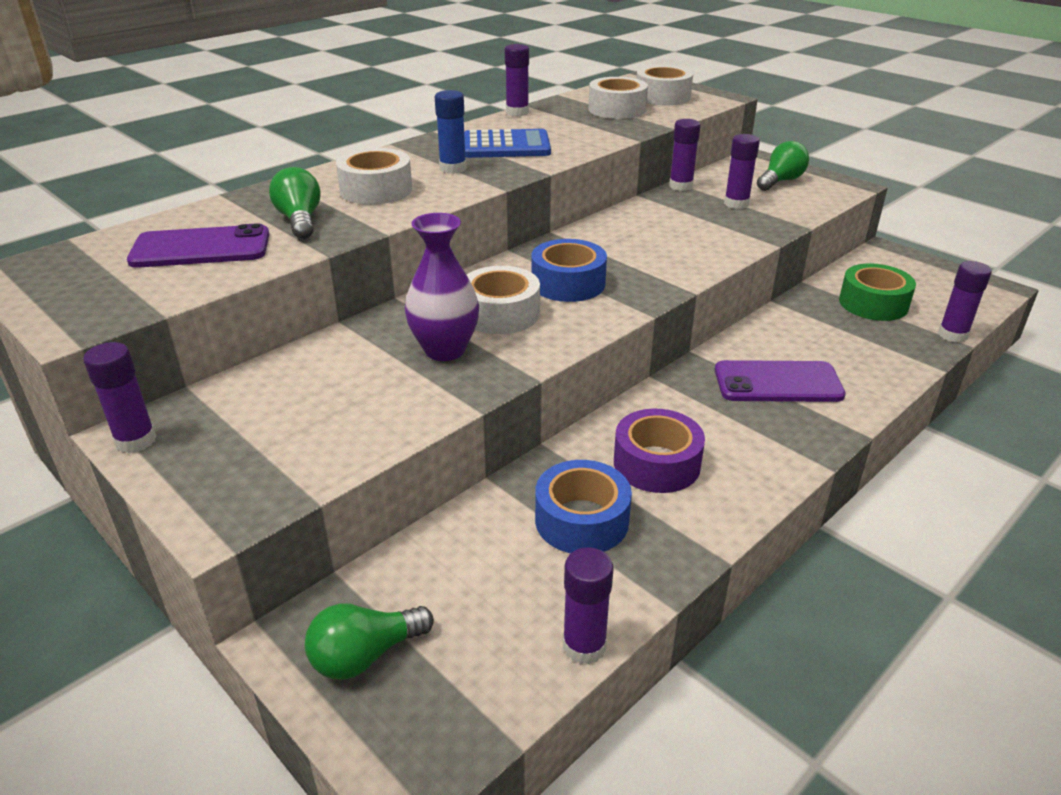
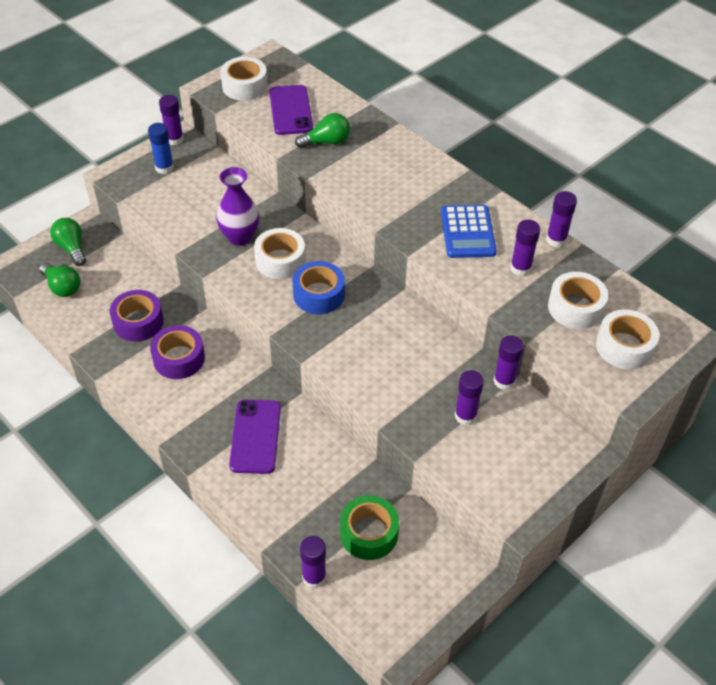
camera: 90 degrees right, 15 degrees up
(376, 190) = (375, 169): white tape -> white tape (244, 86)
(453, 168) = (417, 204): blue glue stick -> blue glue stick (164, 168)
(582, 520) = (138, 322): blue tape -> purple tape
(584, 646) = (57, 318): purple glue stick -> purple glue stick (520, 268)
(780, 181) = (525, 462): green light bulb -> green light bulb (62, 287)

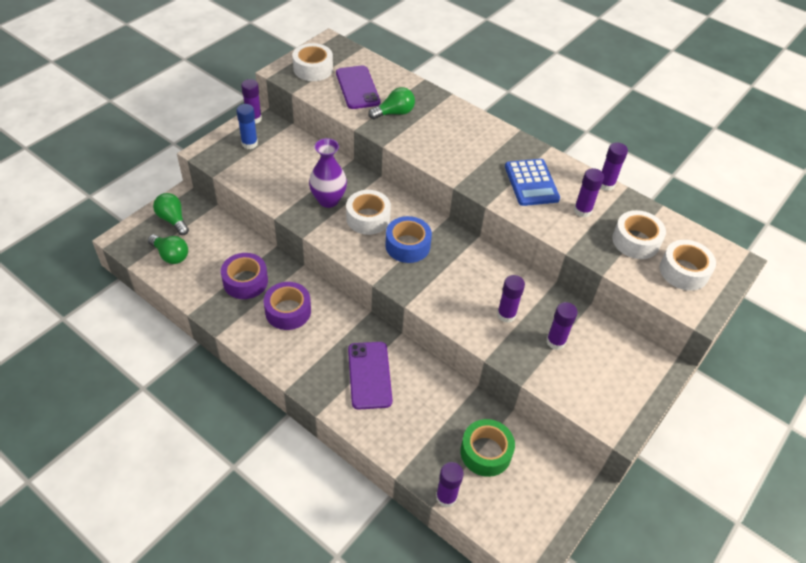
camera: 10 degrees left, 0 degrees up
(504, 381) = (581, 308): purple glue stick -> purple glue stick (506, 315)

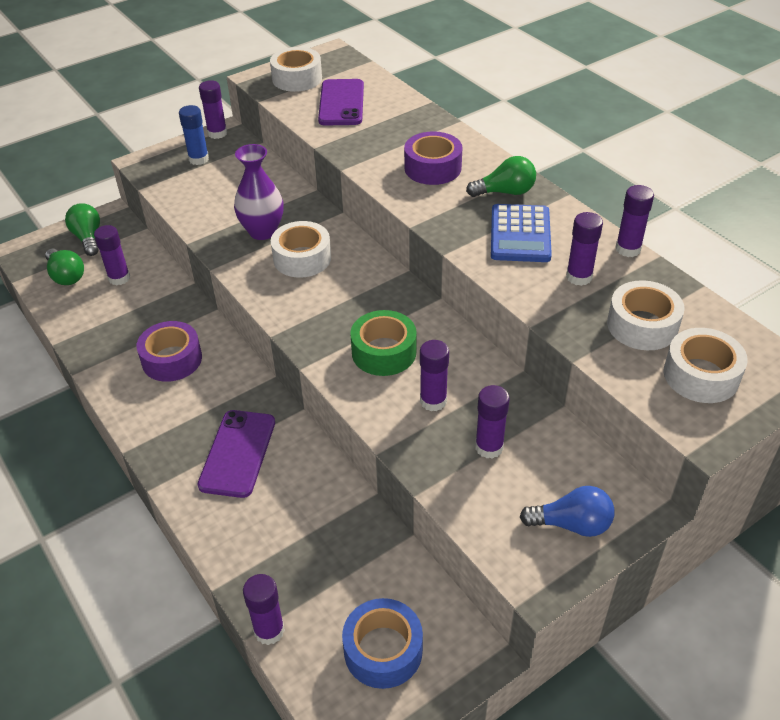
camera: 20 degrees right, 5 degrees down
(215, 250) = (119, 278): none -> purple glue stick
(245, 281) = (137, 317): purple tape -> purple tape (432, 168)
(394, 113) = (374, 135): green light bulb -> green light bulb (505, 192)
(407, 245) = (338, 297): blue tape -> blue tape (383, 650)
(485, 452) = (350, 583): green tape -> green tape (384, 352)
(626, 385) = (571, 524): none -> blue light bulb

